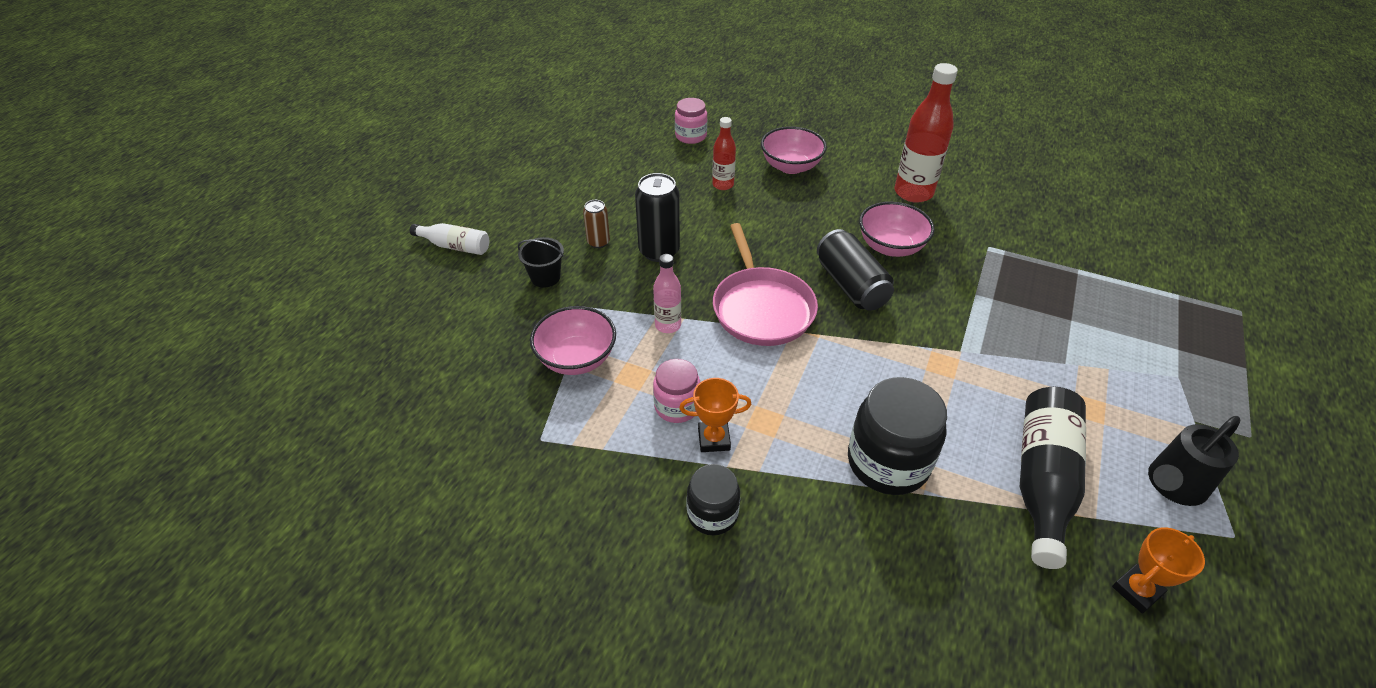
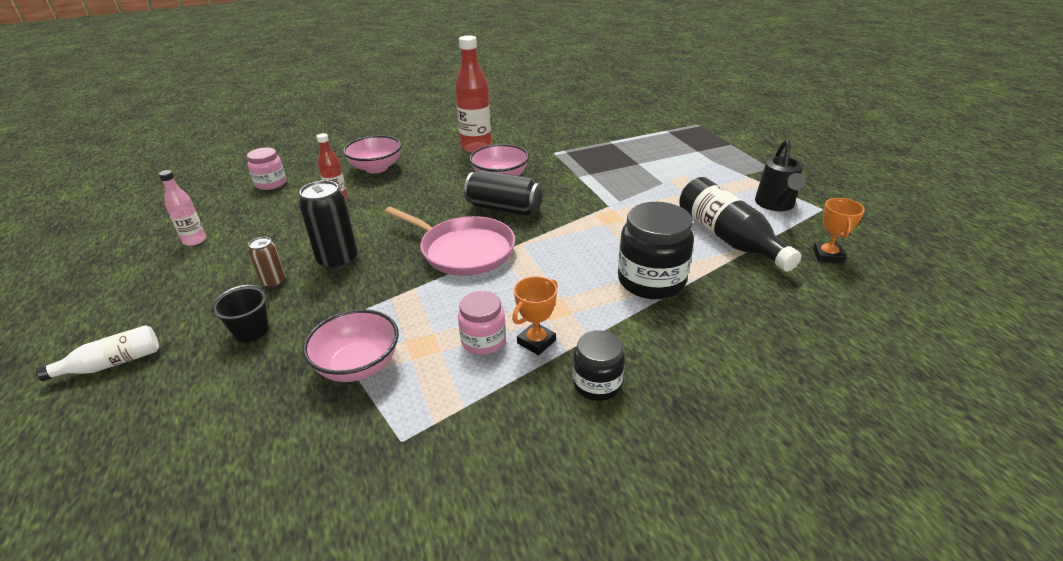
camera: 45 degrees left, 10 degrees down
(668, 325) = (408, 299): pink bottle -> pink bottle (194, 240)

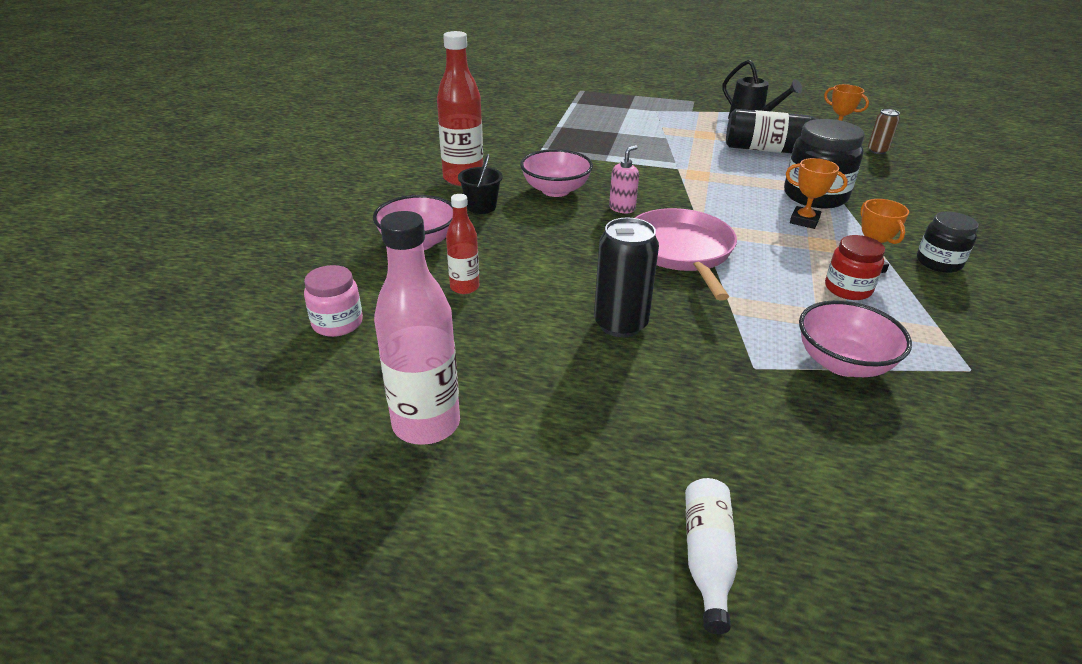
camera: 55 degrees left, 0 degrees up
(194, 240) = (426, 424): pink bottle -> pink bottle, size x1.79
(251, 331) = (722, 419): black bucket -> black bucket (481, 207)
(274, 282) = (623, 379): brown can -> brown can (877, 151)
(463, 250) = (681, 251): pink pan -> pink pan turned 75 degrees counterclockwise
(483, 341) = (848, 289): pink jar -> red jar
(504, 208) = (622, 208): black can -> pink soap dispenser
(589, 288) = (804, 221): none -> orange trophy

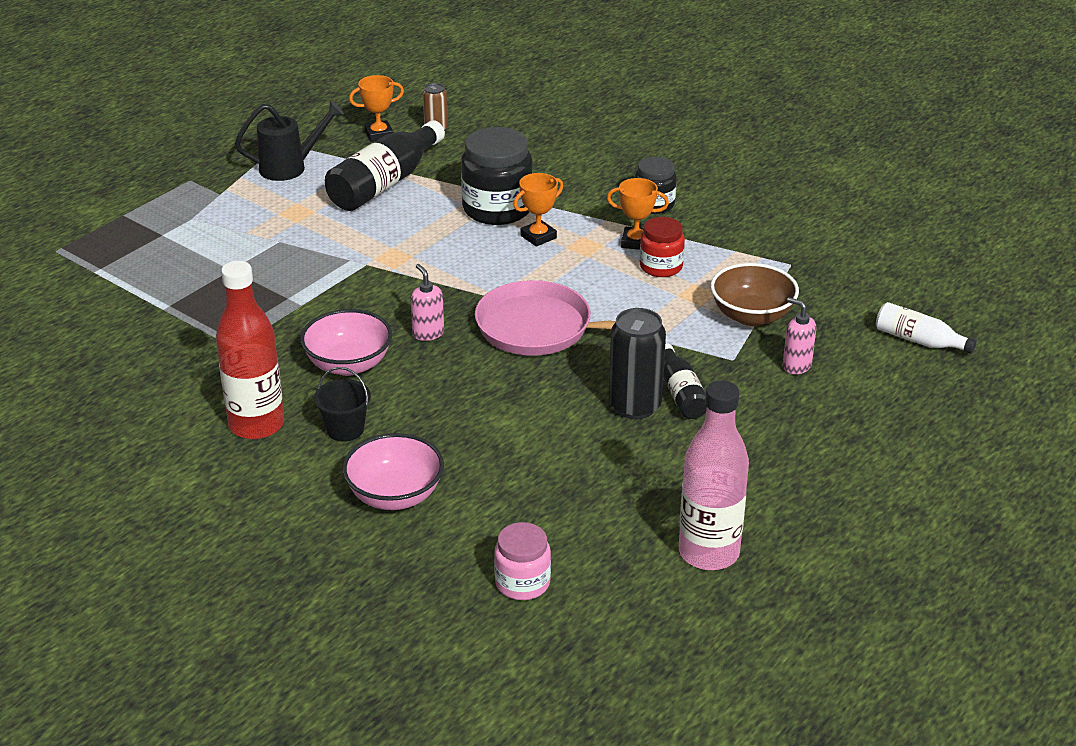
camera: 65 degrees left, 0 degrees up
(464, 287) = (512, 483): red bottle -> none
(664, 347) = (681, 393): none -> black bottle
(707, 558) = (902, 456): white bottle -> white bottle (918, 340)
(792, 417) = (796, 366): none -> pink soap dispenser
(842, 363) = (751, 316): pink bowl -> brown bowl

